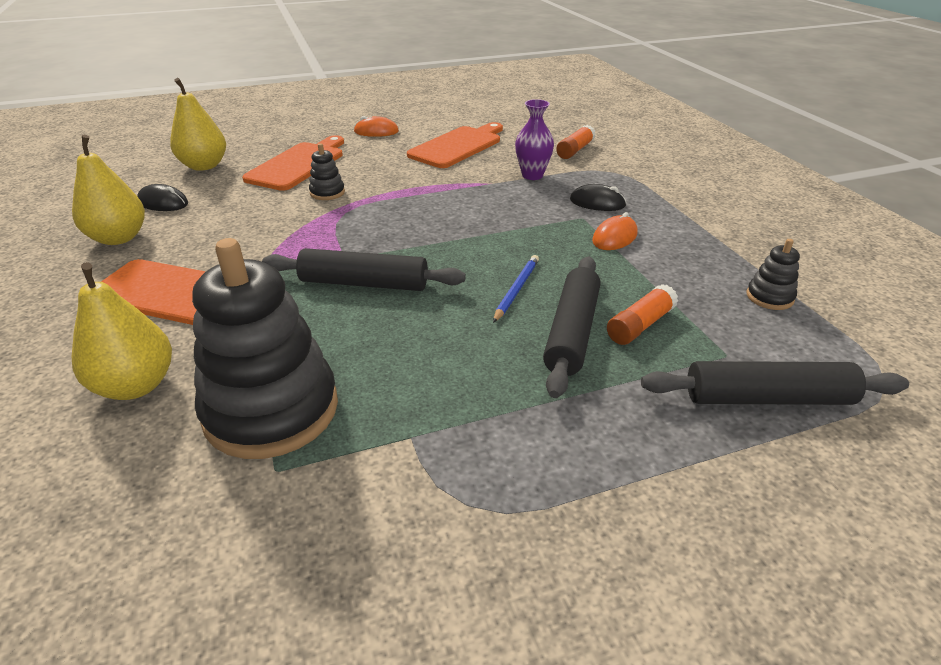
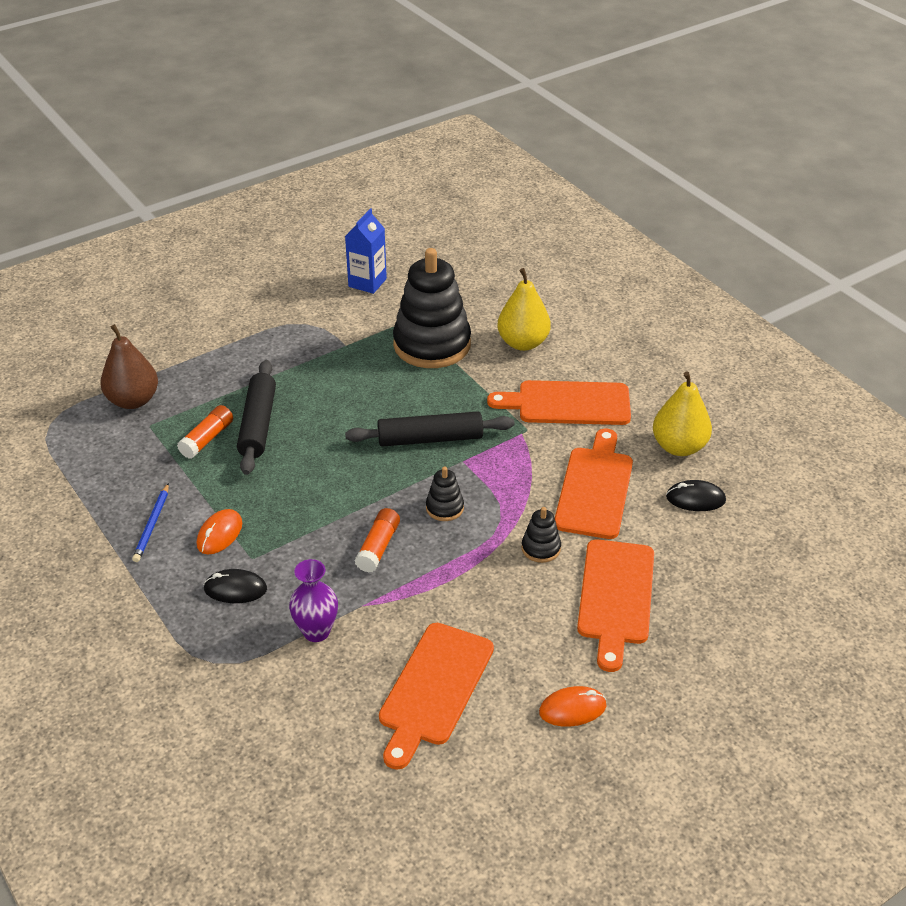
camera: 165 degrees right, 5 degrees up
(204, 166) = (724, 571): yellow pear -> none
(239, 220) = (594, 488): none -> orange cutting board
(293, 606) = (367, 282): none -> blue carton
(516, 289) = (305, 455): blue pencil -> blue pencil (152, 525)
(575, 150) = (264, 712): orange glue stick -> orange glue stick (378, 547)
(767, 398) = (133, 400): black rolling pin -> brown pear
(769, 297) = (96, 484): black stacking toy -> black stacking toy (444, 508)

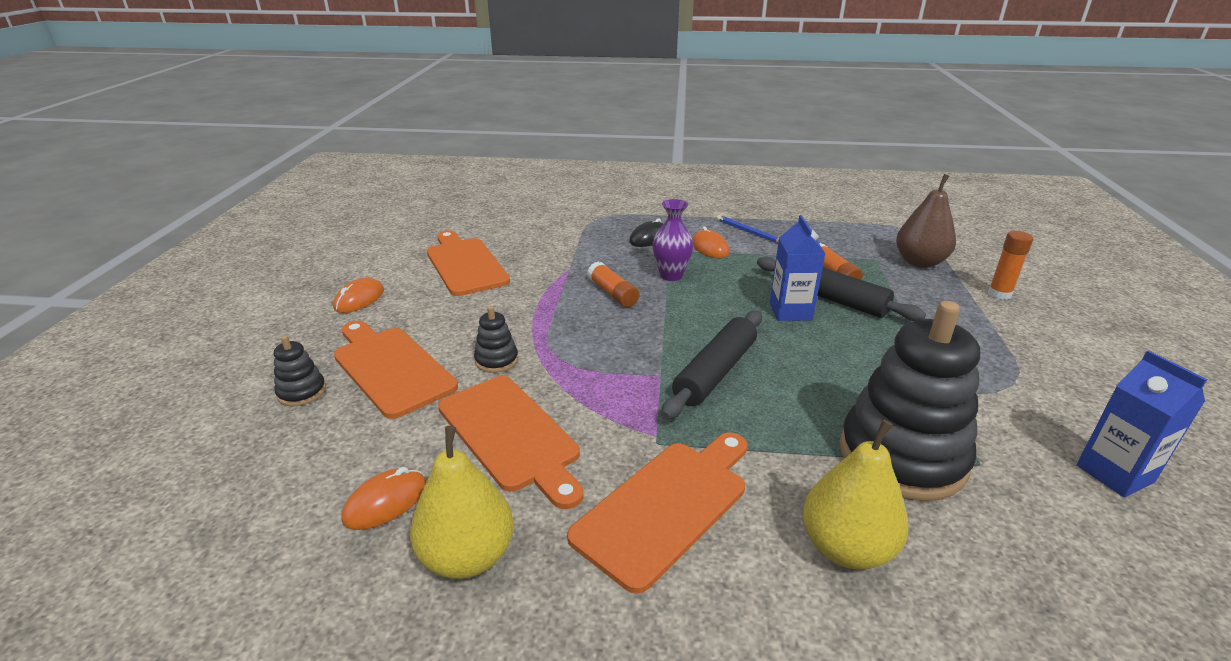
camera: 130 degrees right, 10 degrees down
(165, 350) = (999, 294): none -> orange glue stick
(303, 438) = (790, 311): none -> blue carton
(316, 631) = (573, 248): purple vase -> purple vase (671, 275)
(444, 508) = (612, 338): black stacking toy -> black stacking toy (302, 392)
(695, 499) = (386, 502): black mouse -> orange mouse

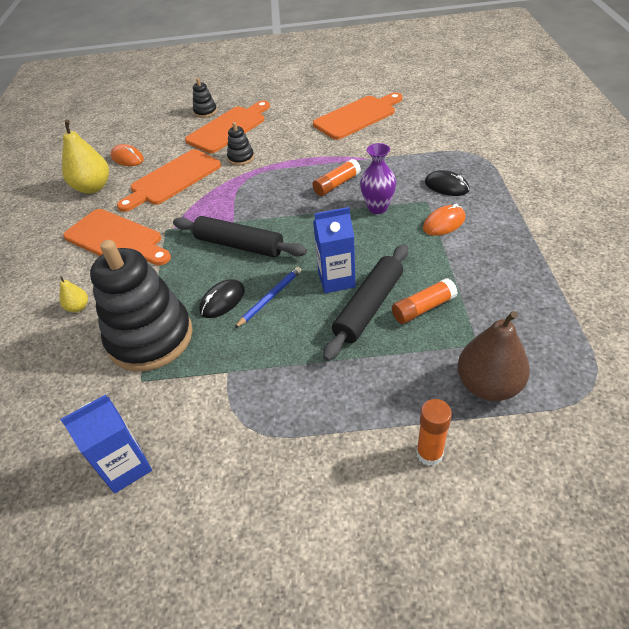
camera: 85 degrees right, 15 degrees up
(359, 299) = (298, 96): orange mouse -> none
(749, 232) = (496, 245): blue pencil -> blue pencil (270, 298)
(825, 391) = (222, 300): none -> black mouse
(846, 548) = (78, 307): yellow pear -> yellow pear, size x0.48

